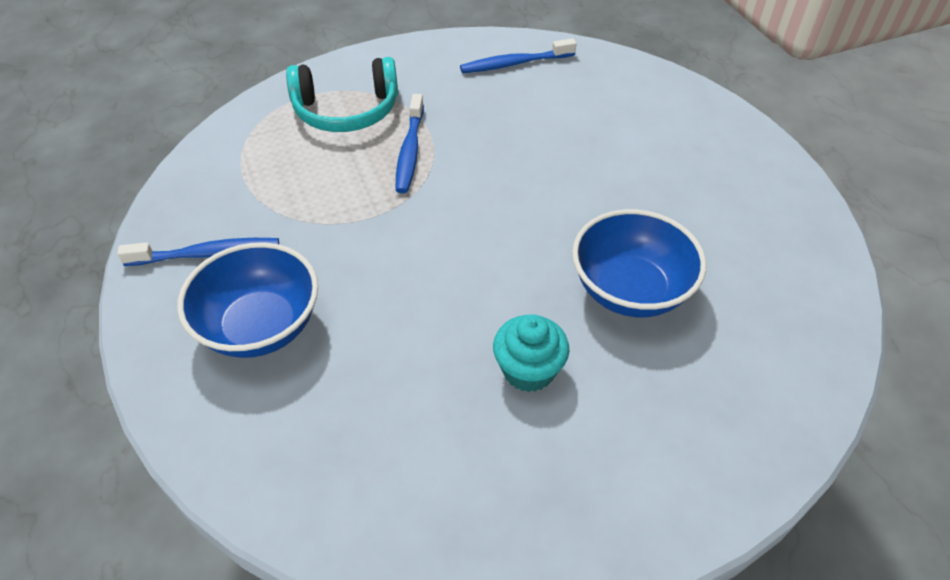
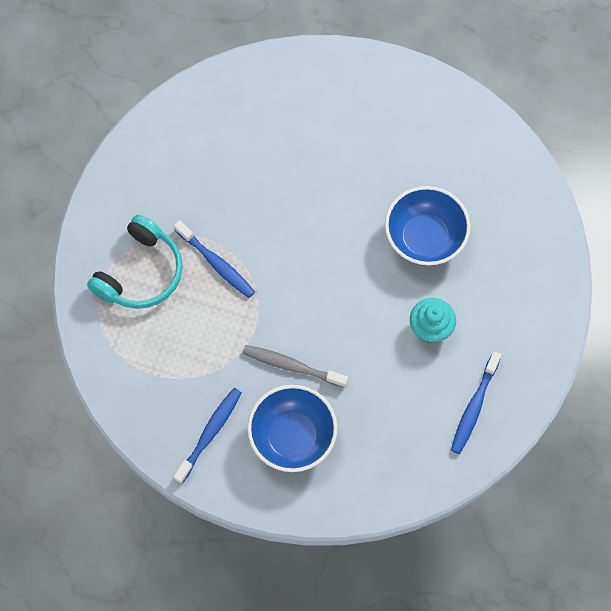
camera: 50 degrees left, 20 degrees up
(351, 272) = (292, 366): none -> grey toothbrush
(514, 63) = (185, 134): blue toothbrush -> blue toothbrush (474, 407)

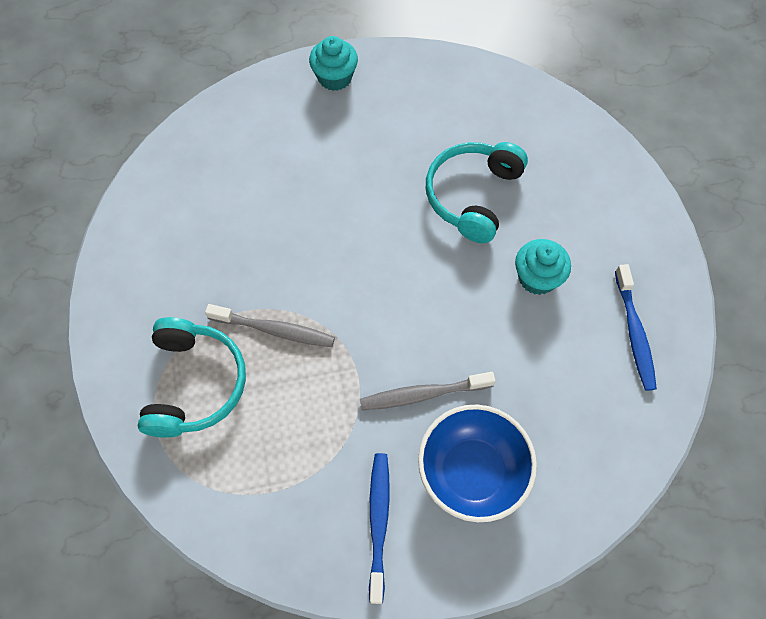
camera: 30 degrees left, 5 degrees down
(216, 263) = (274, 330): blue toothbrush -> grey toothbrush
(380, 81) = (335, 78): none -> turquoise cupcake
(424, 238) = (472, 196): blue bowl -> turquoise headphones

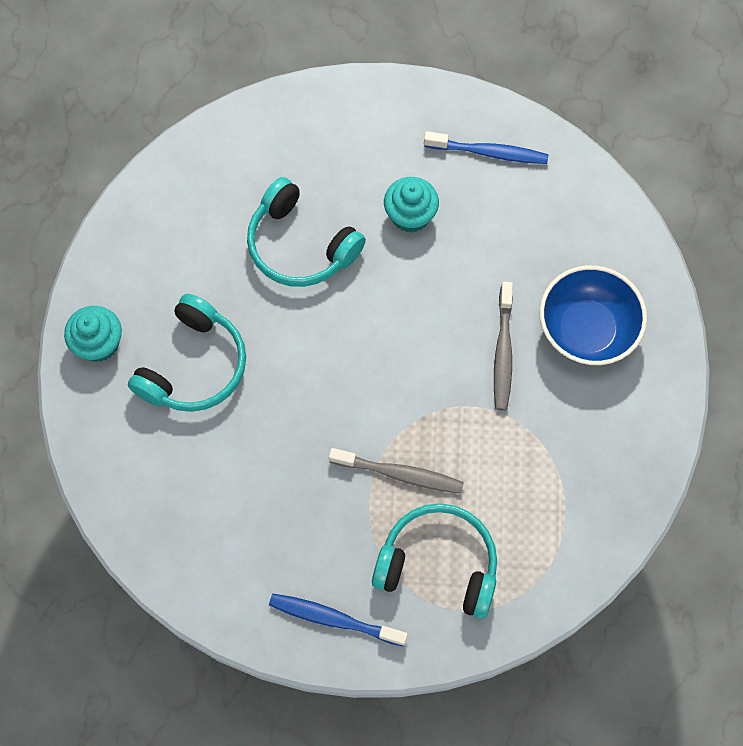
camera: 75 degrees left, 5 degrees up
(274, 330) = (400, 474): grey toothbrush -> grey toothbrush turned 75 degrees clockwise
(334, 146) = (194, 366): none -> turquoise headphones
(379, 522) = (613, 421): blue toothbrush -> blue toothbrush (334, 619)

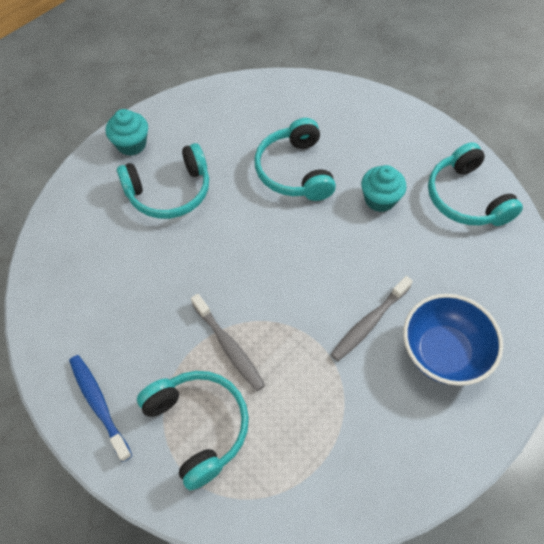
camera: 40 degrees right, 10 degrees down
(489, 153) = (466, 198): blue toothbrush -> turquoise headphones

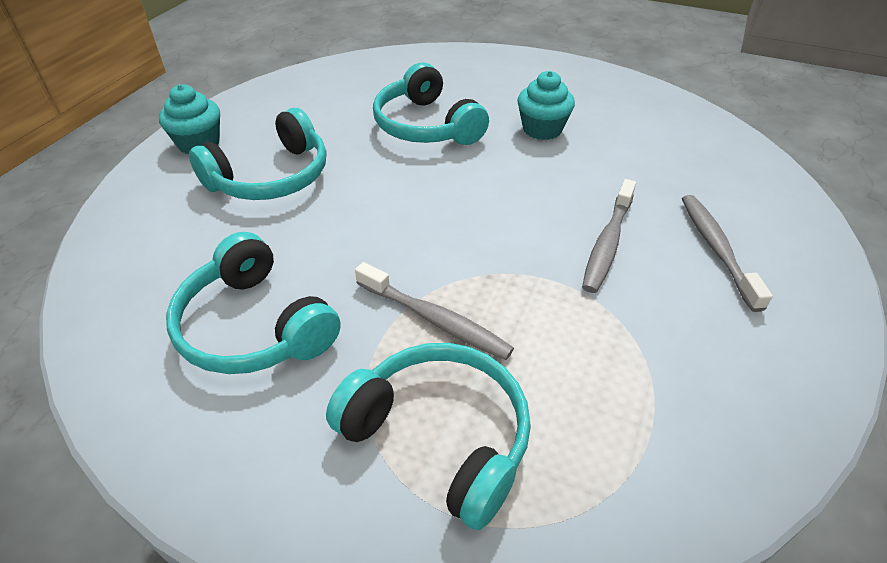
camera: 20 degrees left, 15 degrees down
(99, 404) = (256, 458): blue toothbrush -> none
(443, 352) = (716, 249): blue bowl -> grey toothbrush
(466, 198) = (635, 109): turquoise headphones -> turquoise headphones (254, 326)

